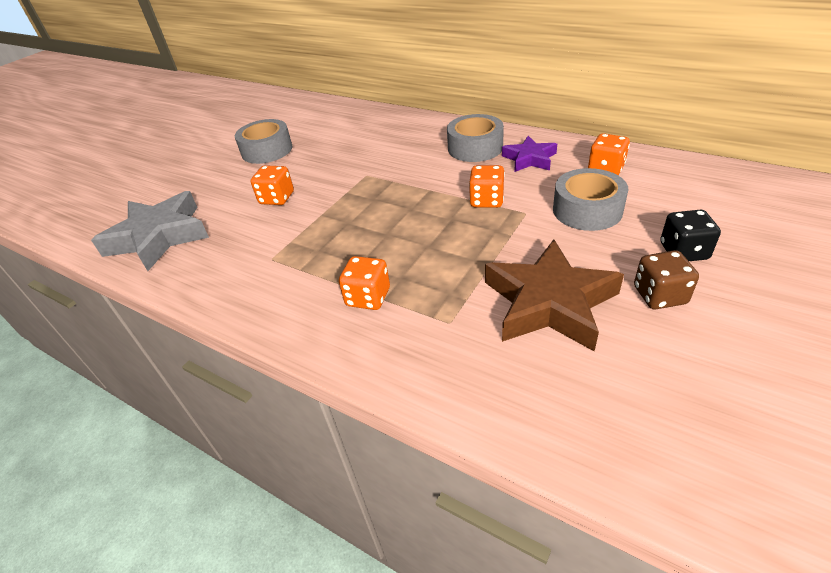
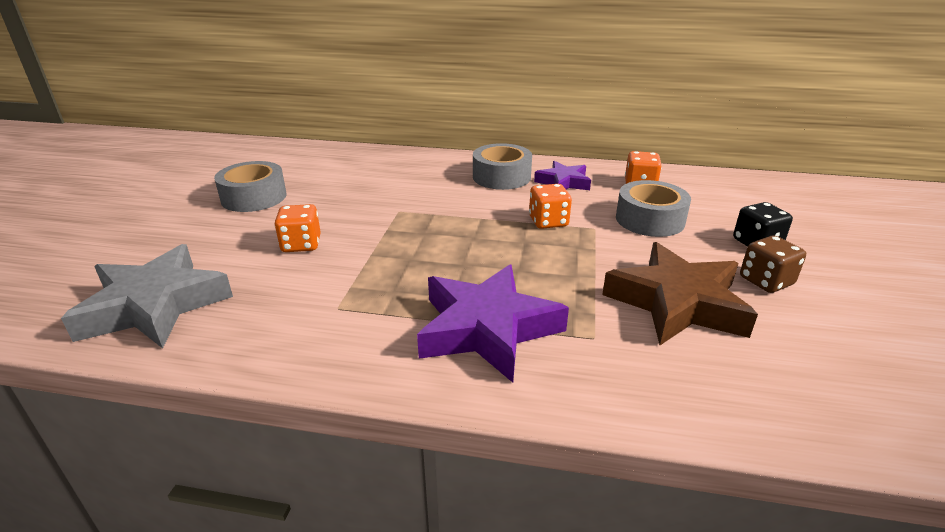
camera: 25 degrees left, 10 degrees down
(368, 297) = (487, 329): orange dice -> purple star

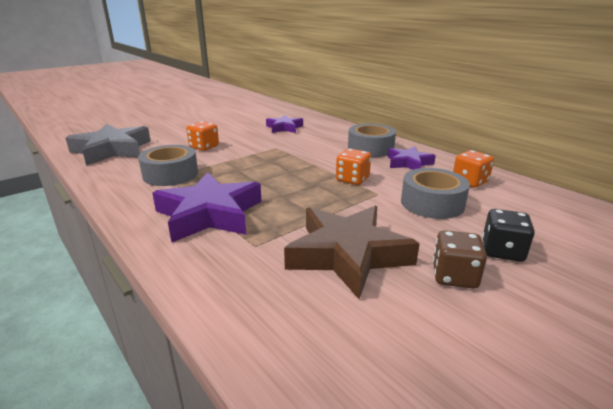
camera: 40 degrees right, 5 degrees down
(254, 197) = (223, 122): grey tape -> grey tape (170, 174)
(357, 179) = (284, 128): none -> purple star

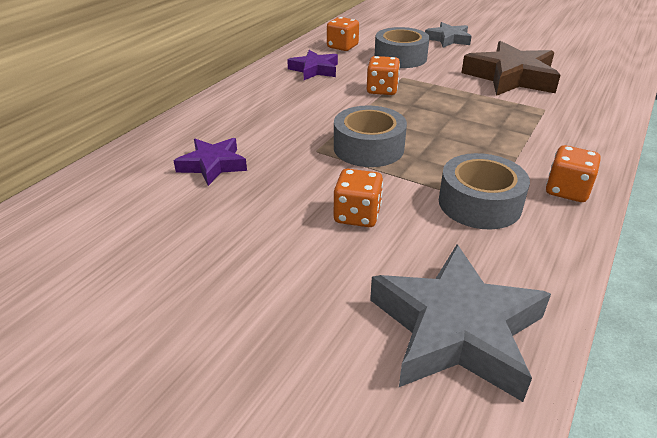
camera: 110 degrees left, 10 degrees up
(140, 204) = (567, 190): none -> orange dice
(209, 214) = (531, 142): purple star -> none
(370, 148) = (280, 91): grey tape -> grey tape (368, 148)
(454, 276) = (493, 49): brown dice -> none
(502, 251) = (448, 39): black dice -> grey star

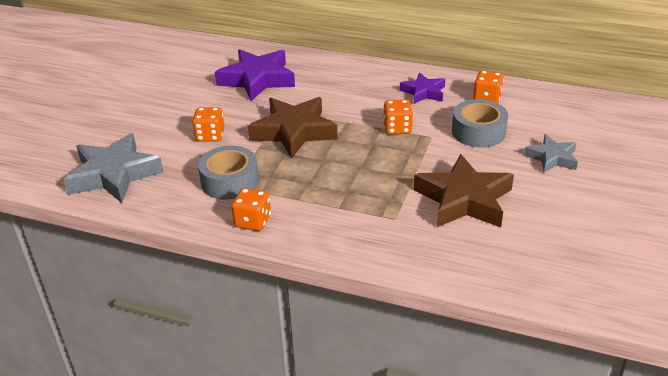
camera: 80 degrees right, 0 degrees up
(213, 165) = (257, 79): purple star -> purple star, size x1.75
(368, 148) = (294, 132): grey tape -> brown star

